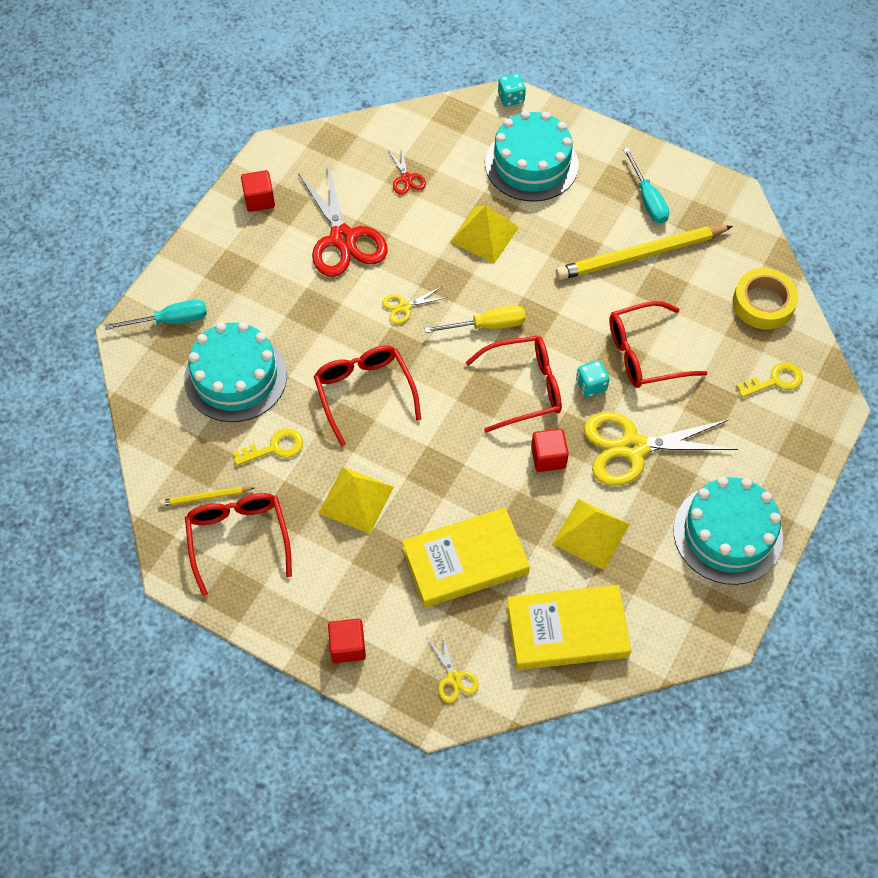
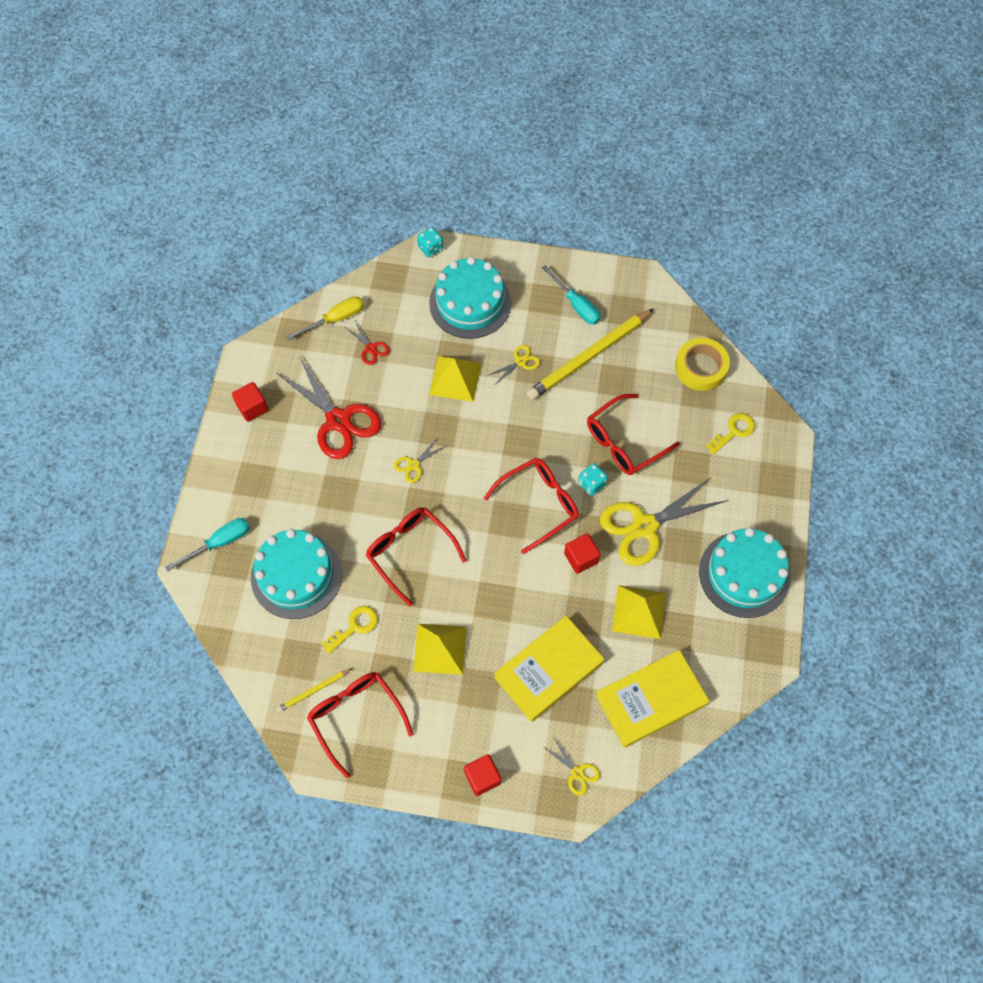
camera: 20 degrees left, 5 degrees up
(487, 326) = (488, 459): yellow screwdriver -> yellow screwdriver (335, 319)
(563, 238) = (521, 362): none -> yellow scissors

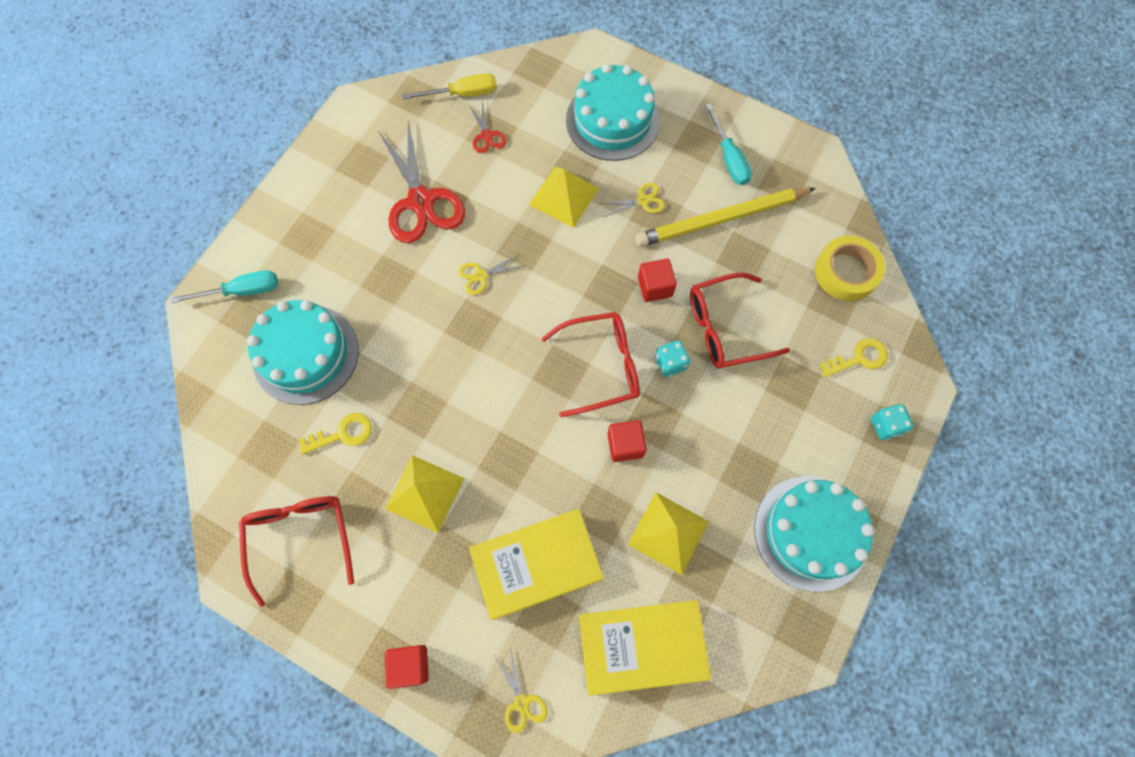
camera: 20 degrees right, 5 degrees up
(252, 407) = (338, 159): red cube -> red cube (655, 287)
(314, 691) = (268, 491): yellow pencil -> none
(410, 552) = (437, 371): red glasses -> none
(430, 248) = (593, 50): turquoise dice -> turquoise dice (885, 426)
(644, 526) = (712, 433): yellow scissors -> none

